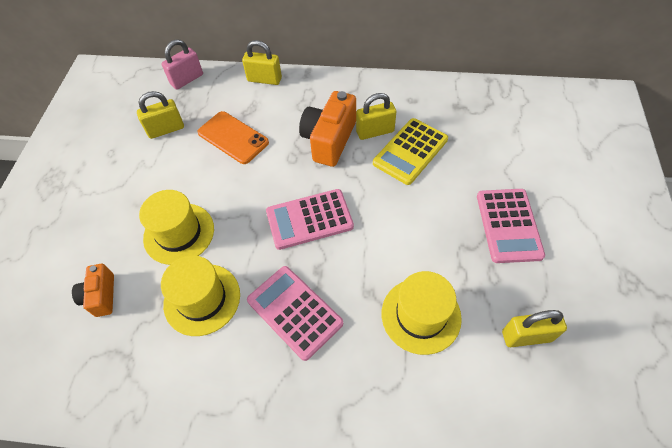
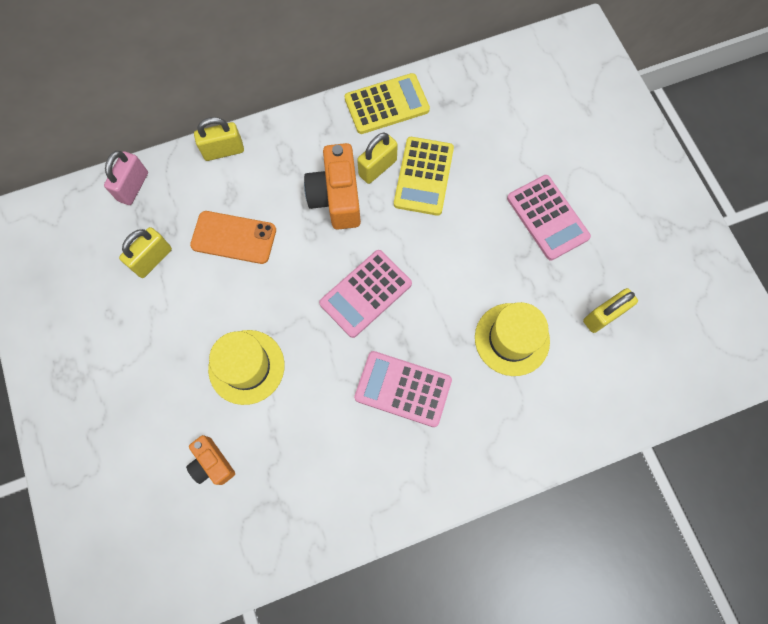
camera: 30 degrees left, 15 degrees up
(202, 299) = (312, 418): yellow hat -> none
(408, 91) = (386, 104): none -> yellow calculator

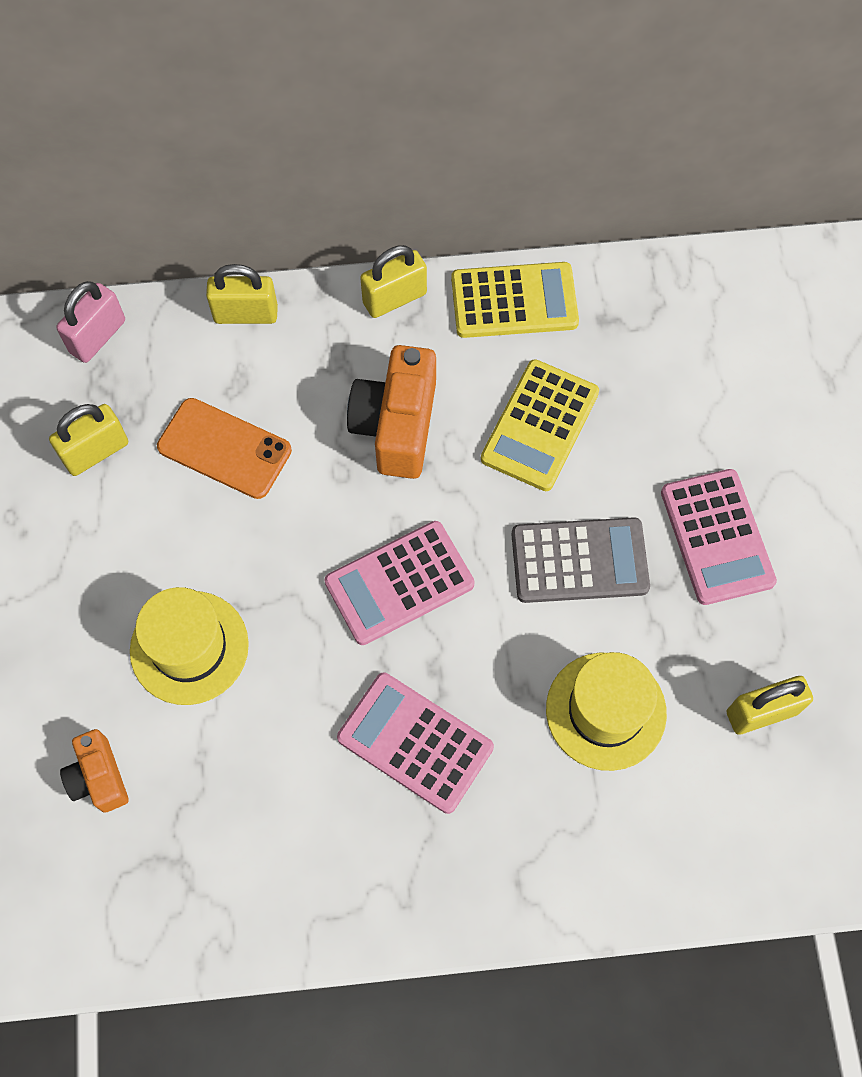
camera: 15 degrees right, 5 degrees down
(377, 168) = (472, 395): yellow padlock -> yellow padlock (394, 298)
(470, 252) = (579, 561): none -> grey calculator

